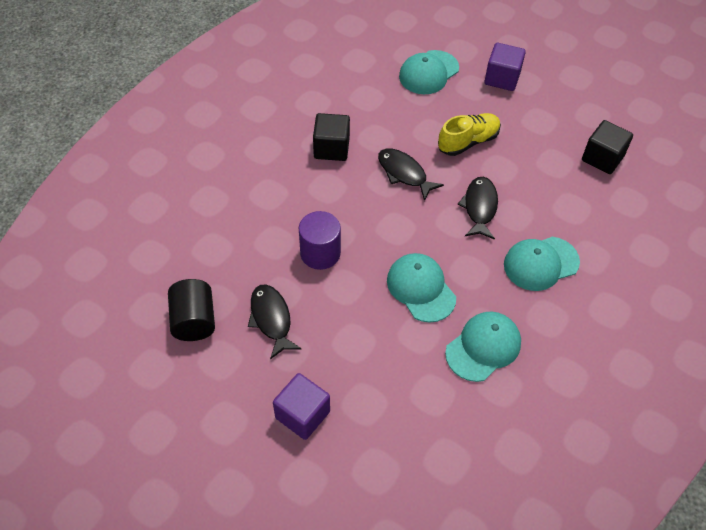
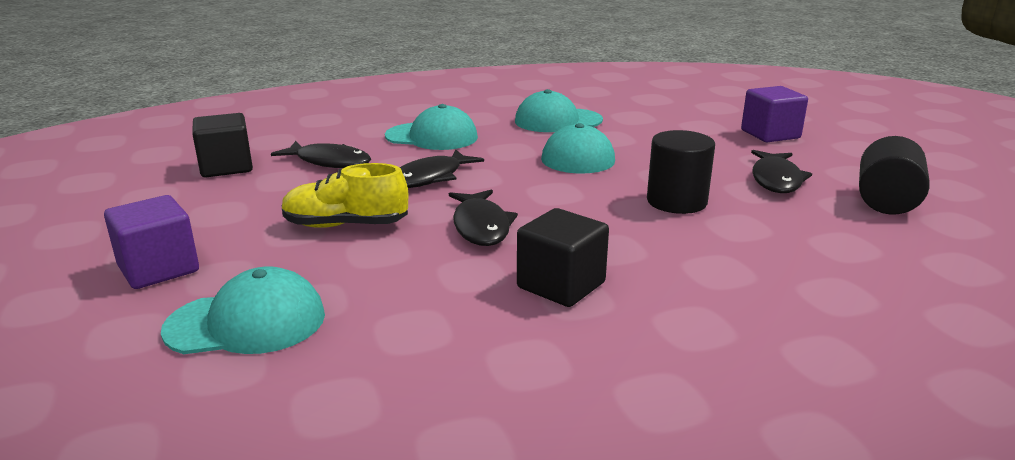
camera: 145 degrees left, 30 degrees down
(320, 253) = (676, 202): purple cylinder -> black cylinder
(557, 194) = (329, 162): none -> black fish

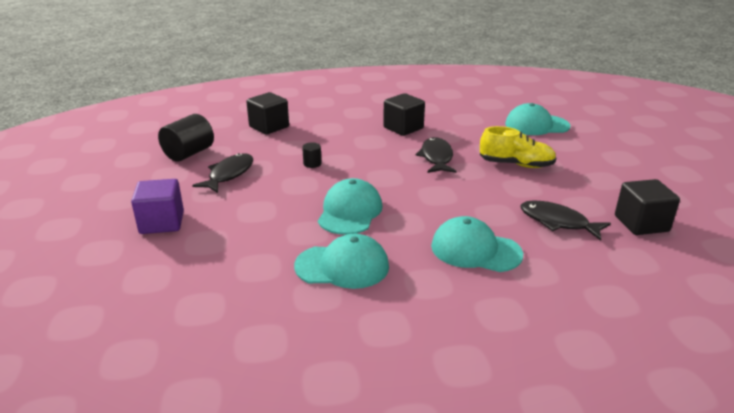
camera: 170 degrees left, 5 degrees up
(158, 269) = (600, 149): purple cube -> none
(430, 178) = (470, 197): black fish -> none
(676, 202) = (312, 164): black cylinder -> black cylinder, size x0.48
(839, 263) = (269, 127): none -> black cube

